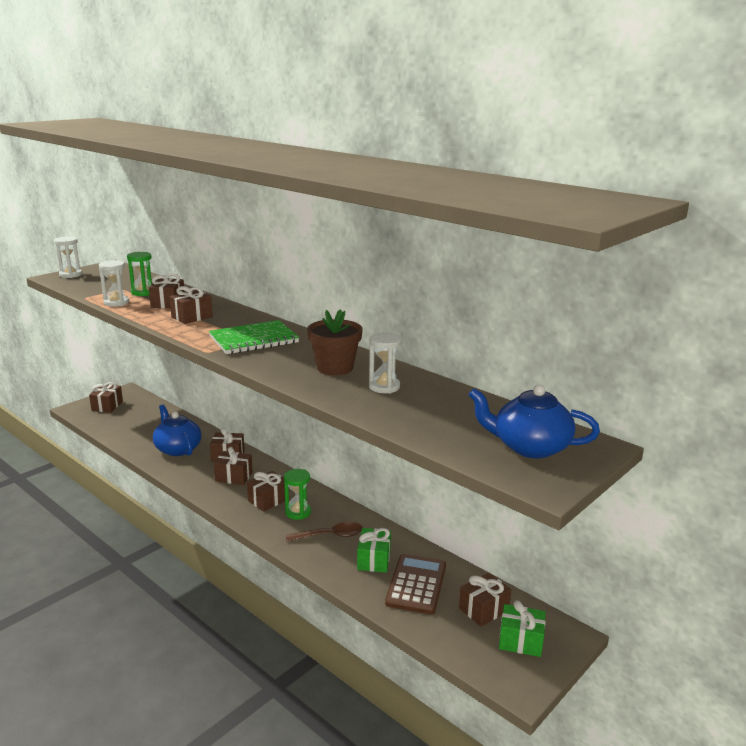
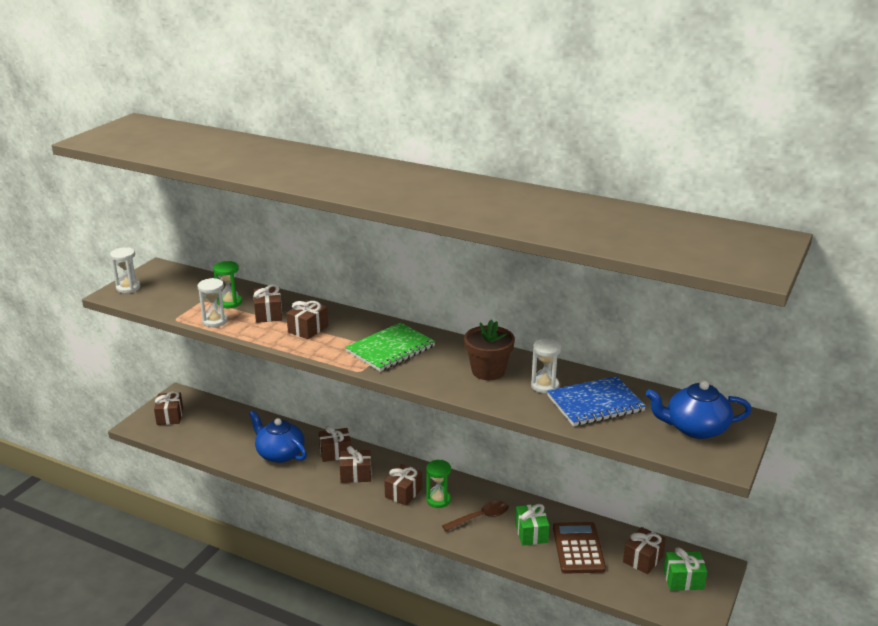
camera: 15 degrees left, 5 degrees up
(428, 409) = (595, 404): none -> blue notebook

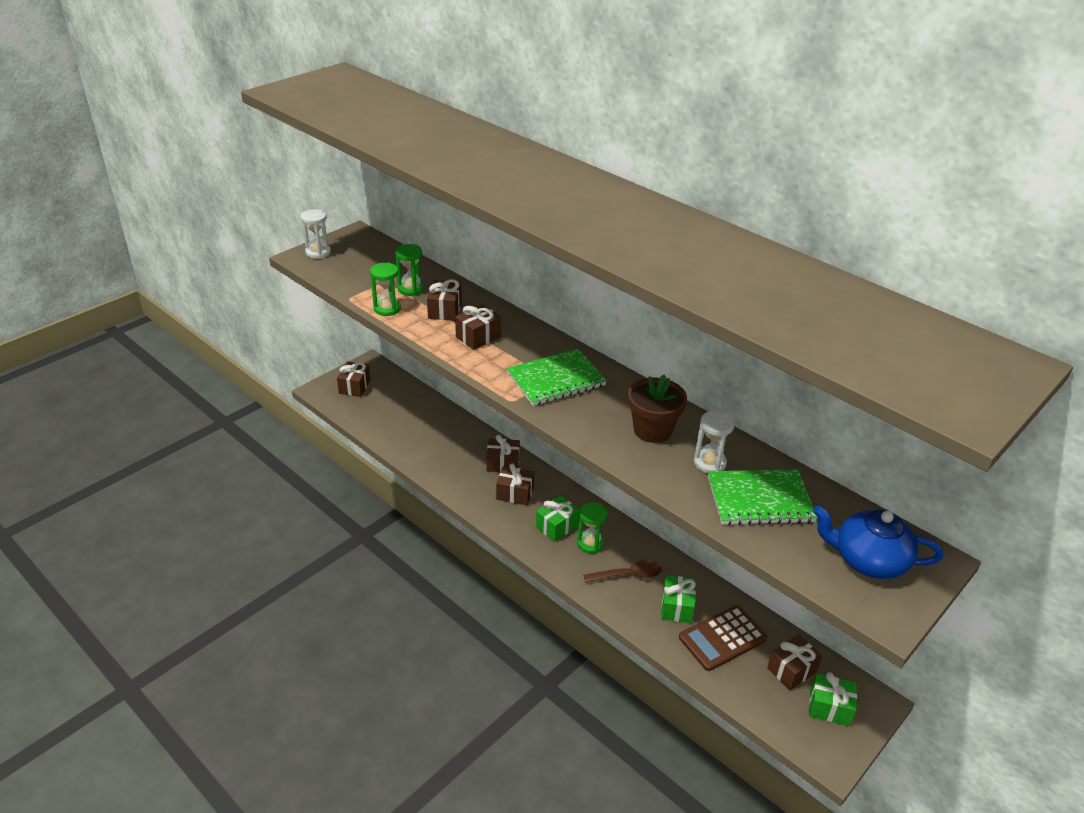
camera: 15 degrees right, 10 degrees up
(215, 321) = (387, 309): white hourglass -> green hourglass
(279, 454) = (446, 452): blue teapot -> none
(403, 493) = (557, 526): brown gift -> green gift
(578, 548) = (722, 638): brown calculator -> brown calculator turned 135 degrees counterclockwise
(595, 404) = (760, 499): blue notebook -> green notebook

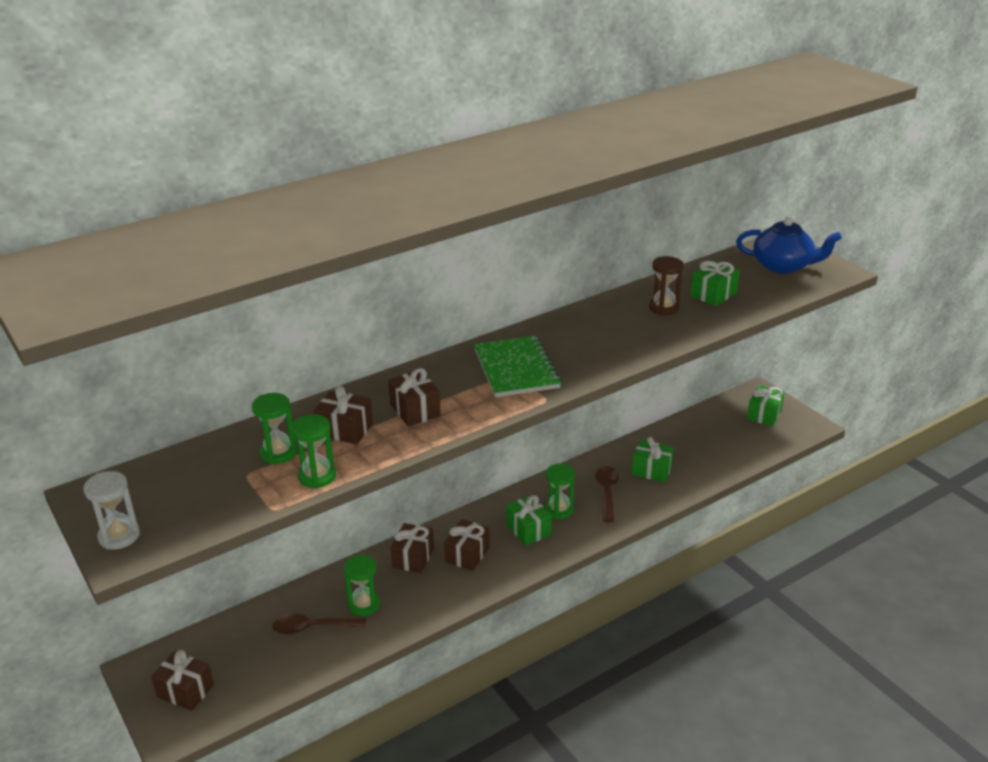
camera: 75 degrees left, 5 degrees down
(418, 428) = (312, 628): none -> brown spoon
(445, 448) = (364, 605): none -> green hourglass
(652, 430) = (612, 327): brown flower pot -> none
(709, 463) = (664, 308): white hourglass -> brown hourglass
(722, 638) = (690, 452): brown calculator -> none
(760, 499) = (713, 294): green notebook -> green gift
(791, 670) = (726, 423): brown gift -> none
(868, 560) = (783, 266): blue teapot -> blue teapot turned 105 degrees counterclockwise

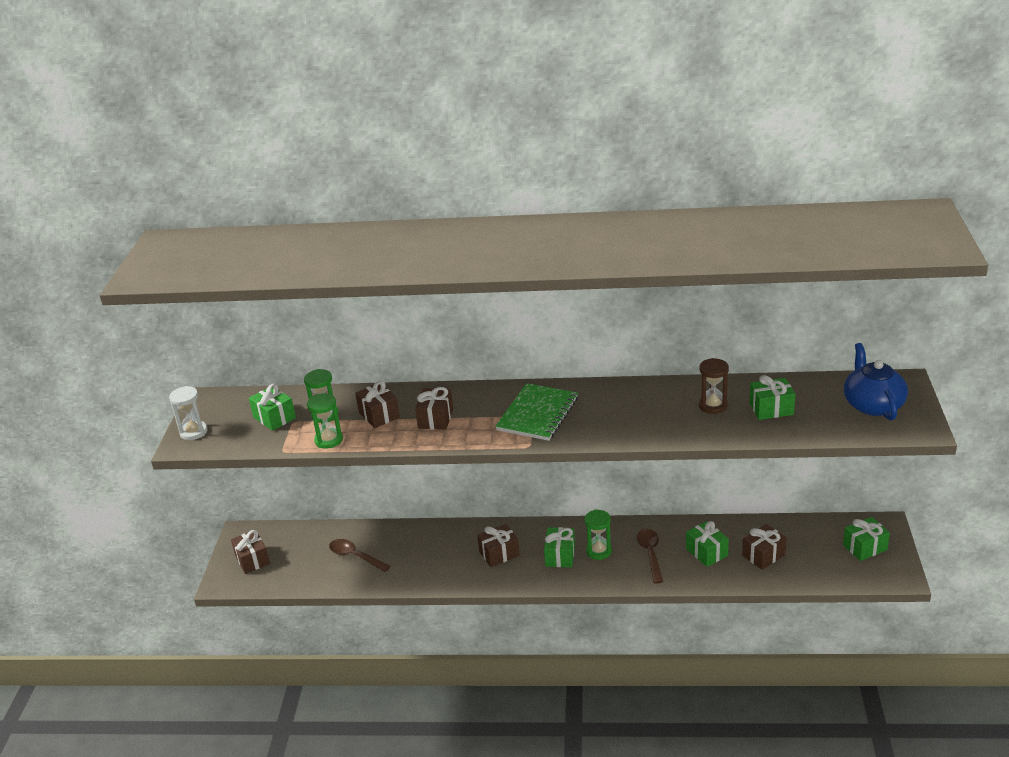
camera: 40 degrees right, 0 degrees up
(215, 479) = (274, 418): none -> green gift
(364, 605) = (399, 556): green hourglass -> none
(413, 557) = (461, 538): brown gift -> brown gift (763, 555)
(607, 492) = (650, 554): brown spoon -> brown spoon turned 45 degrees counterclockwise
(783, 266) = (872, 405): blue teapot -> blue teapot turned 150 degrees counterclockwise

